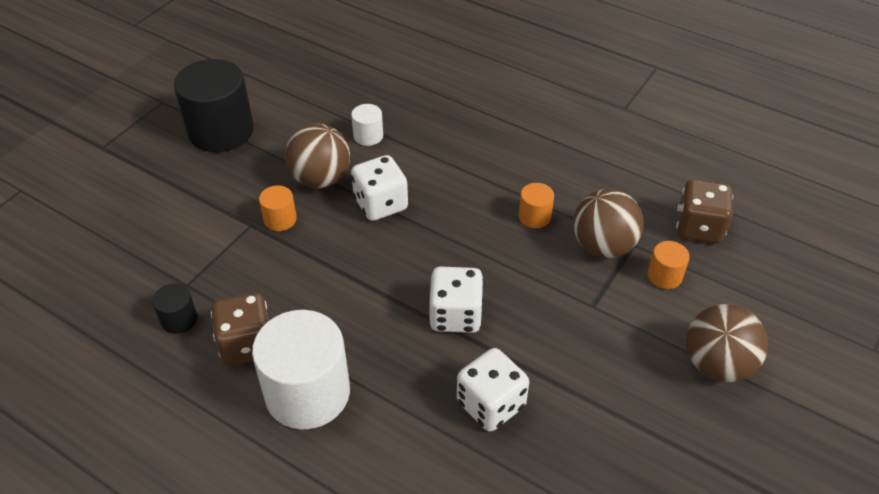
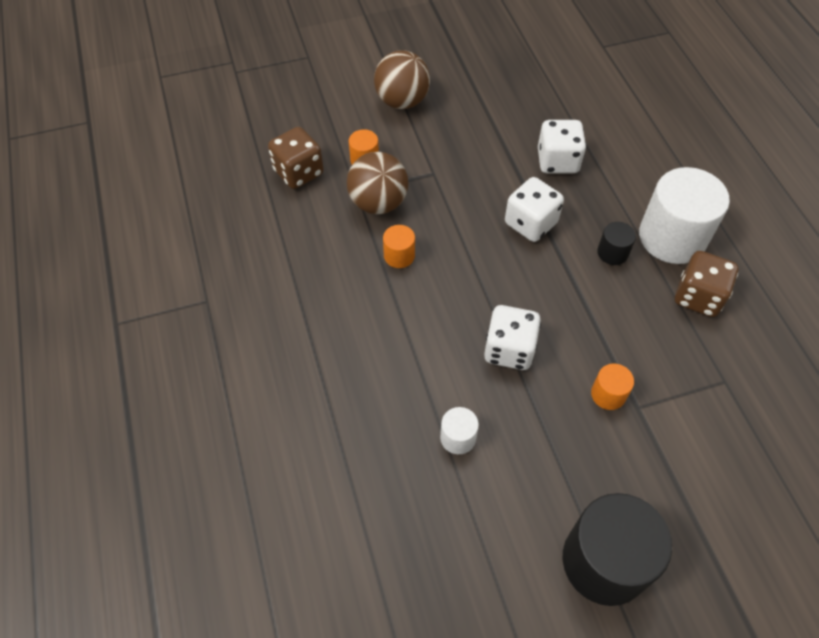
camera: 140 degrees left, 10 degrees up
(179, 319) = (744, 351): black cylinder -> black cylinder (612, 252)
(321, 179) = (541, 415): brown ball -> none

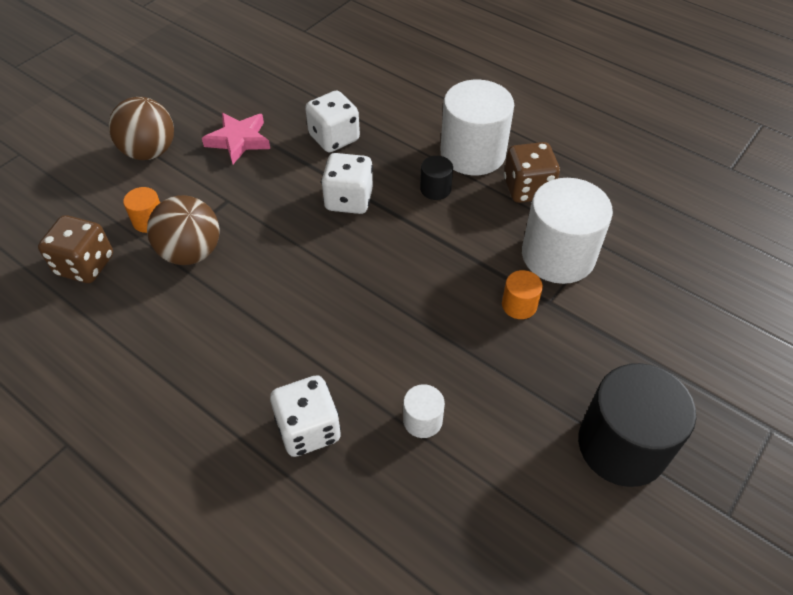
camera: 35 degrees left, 5 degrees down
(399, 255) = (247, 289): orange cylinder -> none
(477, 125) = (239, 140): none -> pink star
(509, 350) = (410, 316): white dice -> white dice (308, 429)
(678, 372) = (558, 255): none -> white cylinder

